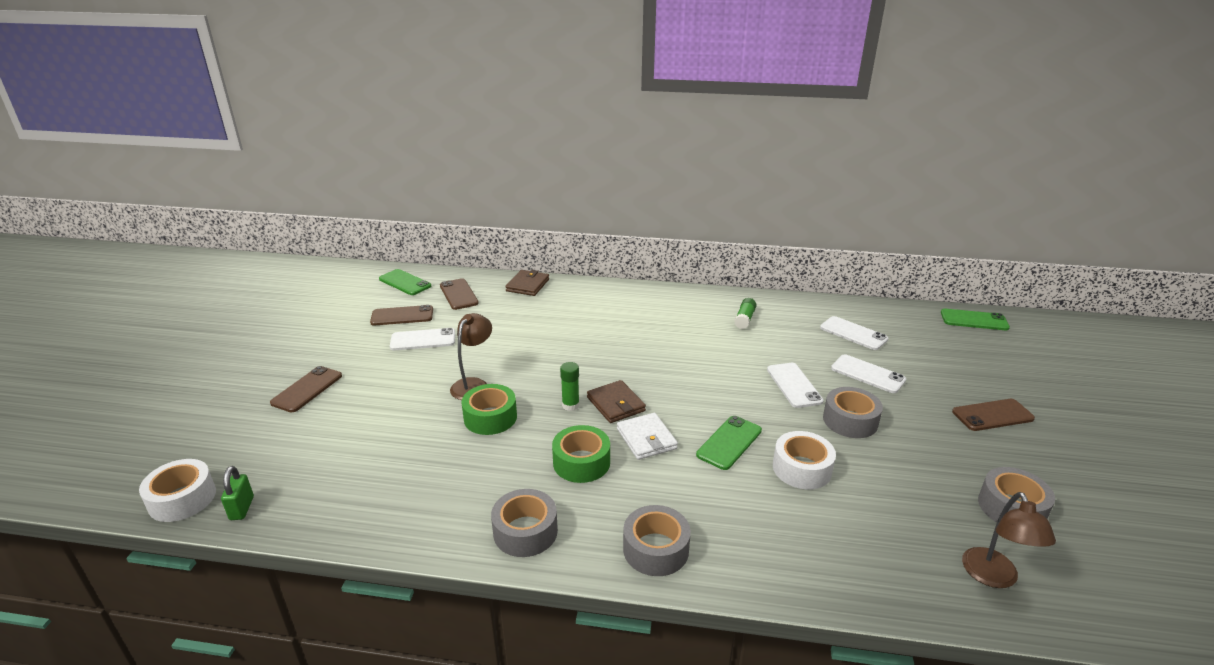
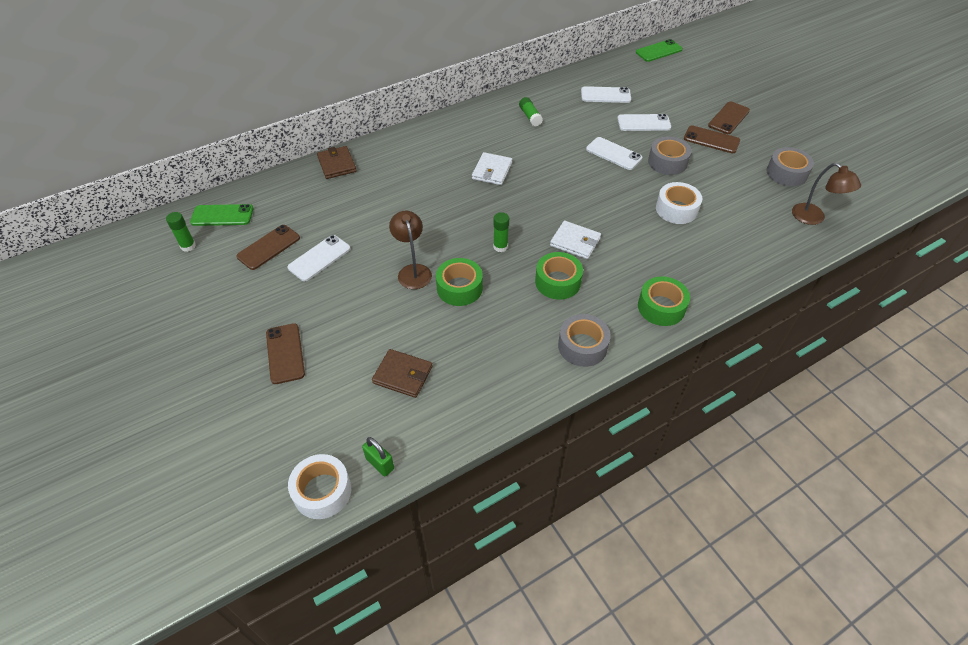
camera: 40 degrees left, 20 degrees up
(357, 291) = (188, 246): none -> green glue stick
(459, 294) = (289, 202): brown phone -> brown phone (711, 140)
(616, 404) = (527, 228): brown wallet -> brown wallet (403, 375)
(647, 344) = (492, 171): none -> white wallet
(655, 549) = (661, 307): grey tape -> green tape
(729, 443) = (623, 216): green phone -> none

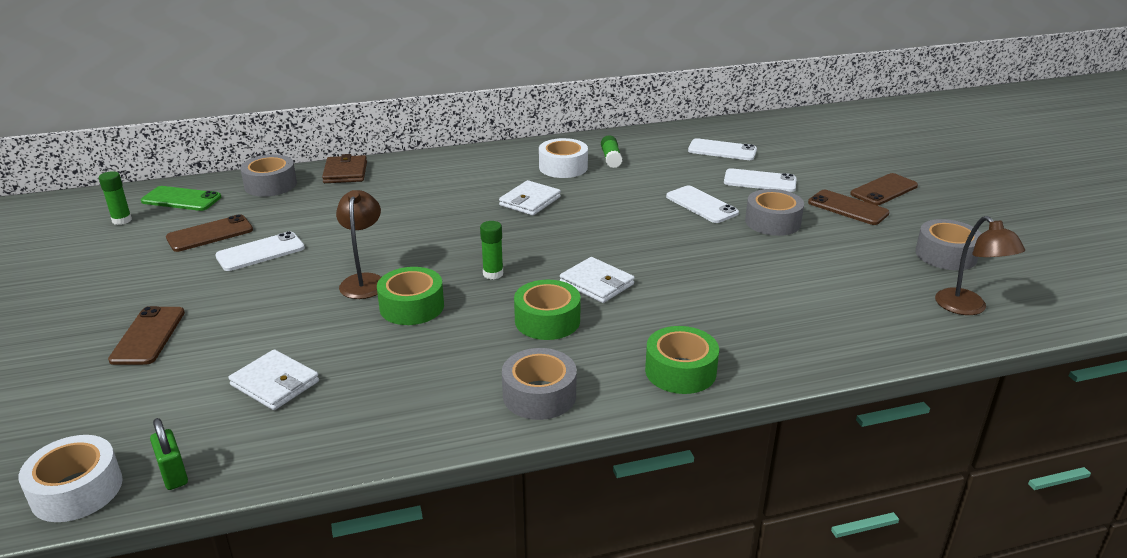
camera: 15 degrees right, 20 degrees down
(285, 188) = (270, 185): none -> grey tape
(403, 375) = (275, 383): brown wallet -> white wallet
(659, 51) = (816, 119): green phone -> none
(676, 209) = (760, 270): white tape -> white tape (563, 167)

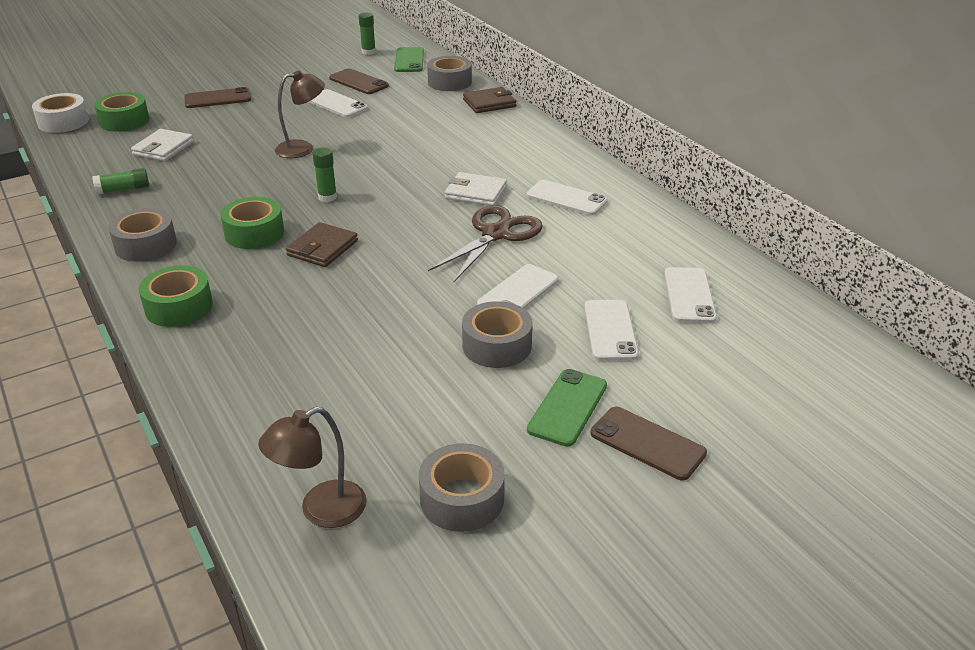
camera: 75 degrees right, 5 degrees up
(174, 475) = (72, 142): green padlock -> none
(412, 306) = (267, 173): green tape -> green tape (124, 121)
(563, 167) = (566, 198): white tape -> white phone
(597, 283) = (322, 248): white wallet -> brown wallet
(608, 202) = (496, 234): none -> brown scissors
(611, 158) = (608, 222): green glue stick -> green glue stick (123, 189)
(848, 208) = (568, 407): brown phone -> green phone

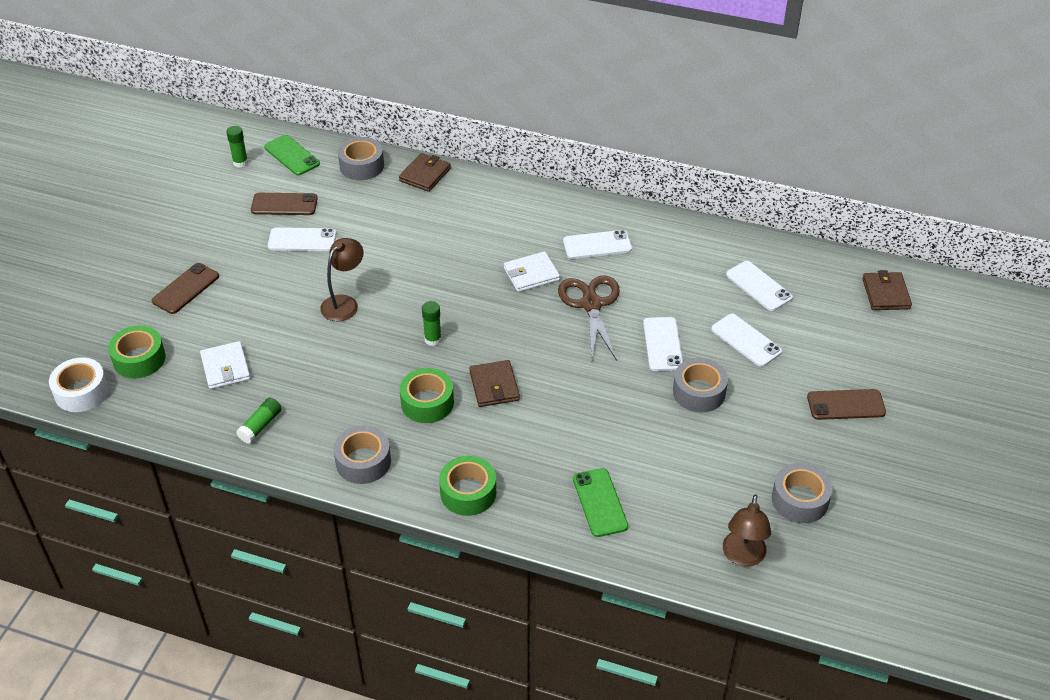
camera: 40 degrees left, 10 degrees up
(568, 407) = (784, 409): green phone -> green phone (600, 502)
(843, 370) = (886, 293): none -> brown wallet

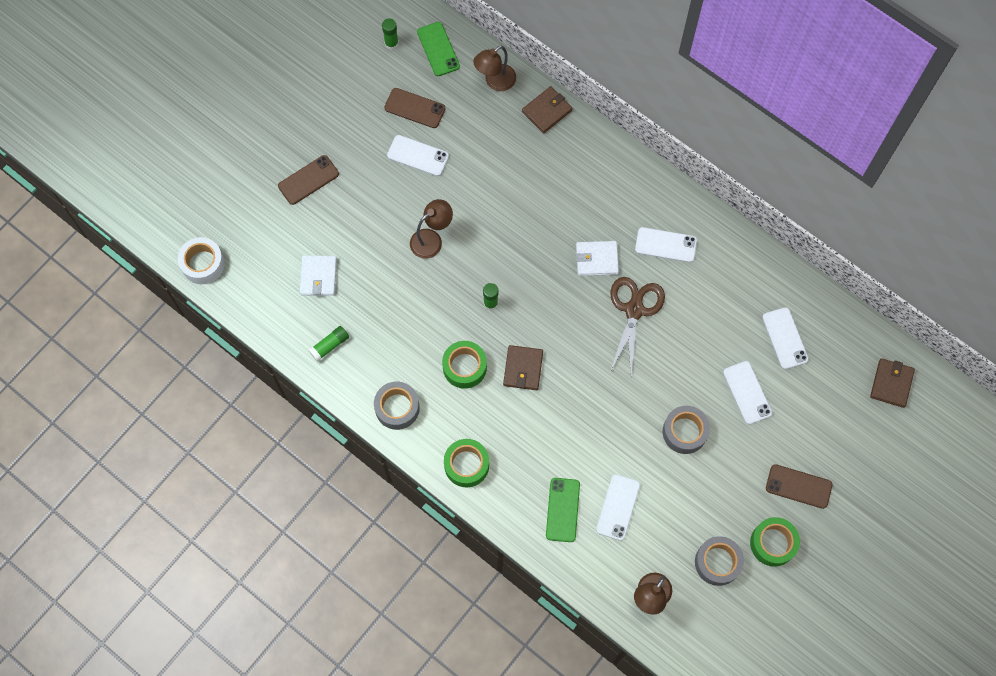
camera: 20 degrees right, 25 degrees up
(139, 359) = (254, 245): green tape -> green tape (773, 543)
(362, 166) = (495, 82): grey tape -> brown lamp
(662, 344) = (676, 373): white phone -> white phone (618, 507)

